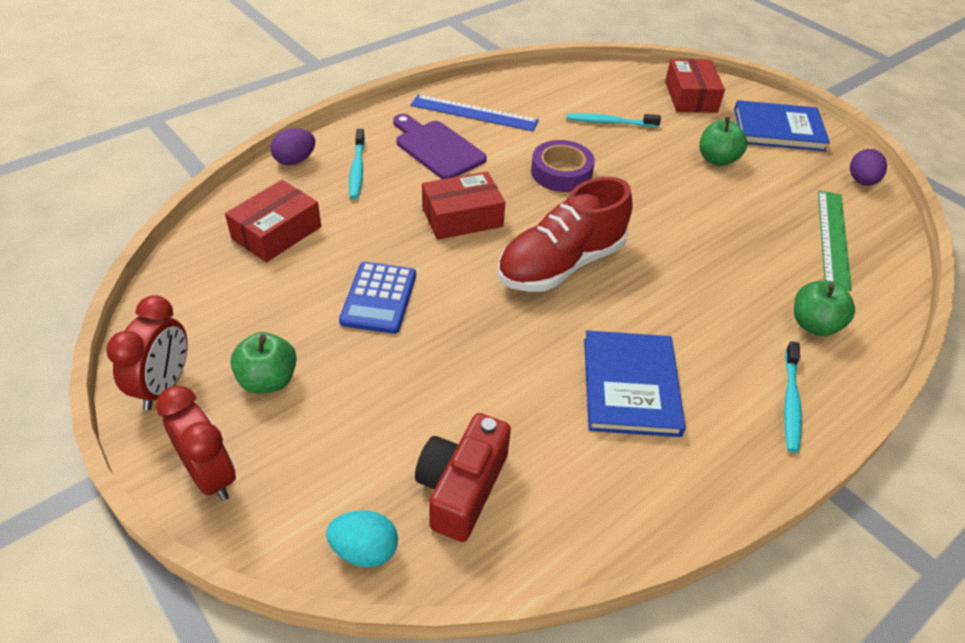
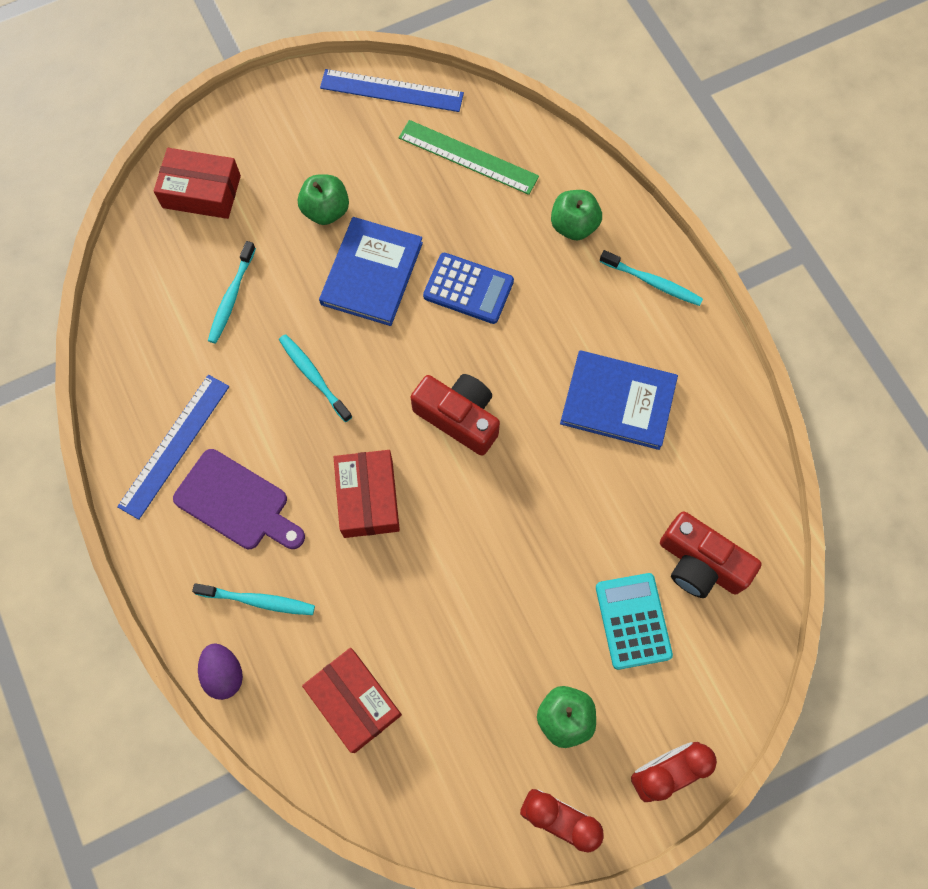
camera: 75 degrees left, 25 degrees up
(365, 550) = (746, 648): turquoise egg -> none
(379, 298) = (475, 602): blue calculator -> blue calculator (468, 289)
(380, 428) = (633, 621): none -> turquoise calculator
(437, 148) = (237, 503): purple cutting board -> purple cutting board turned 120 degrees counterclockwise
(561, 172) = (314, 376): purple tape -> turquoise toothbrush
(561, 264) = (459, 417): red shoe -> red camera
(778, 129) = (287, 127): blue book -> blue book (372, 273)
(861, 181) = (391, 91): purple egg -> blue ruler

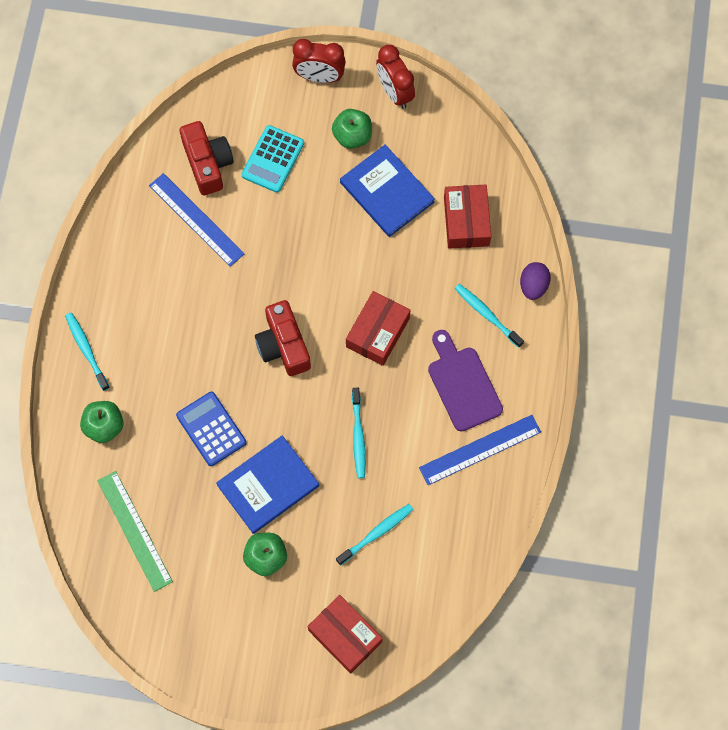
camera: 145 degrees left, 0 degrees up
(391, 91) = (148, 627): blue ruler -> blue ruler (196, 219)
(618, 401) = (175, 288): blue book -> blue book (386, 192)

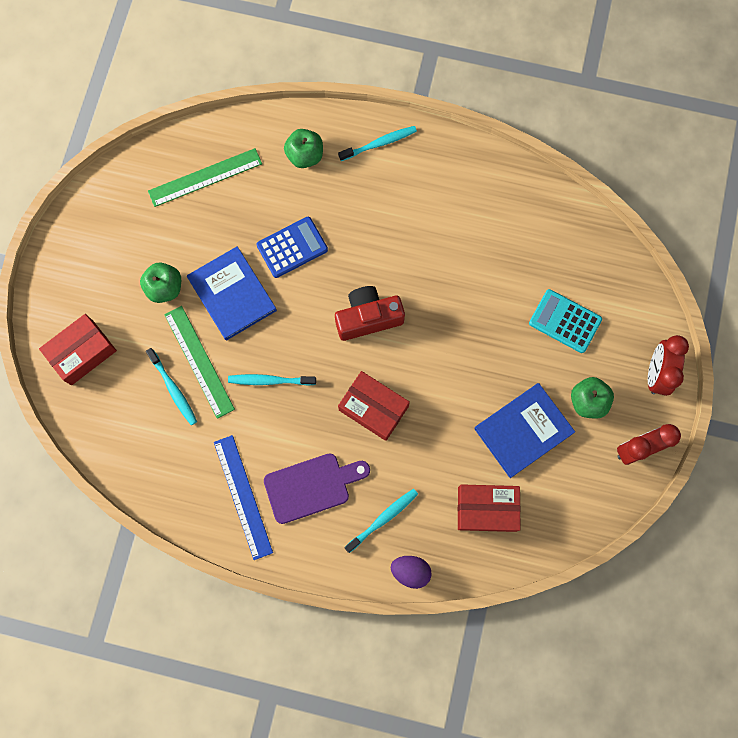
camera: 95 degrees right, 5 degrees up
(196, 219) = (504, 246): blue ruler -> none
(207, 163) = (562, 259): red camera -> none
(344, 510) = (199, 361): none -> green ruler

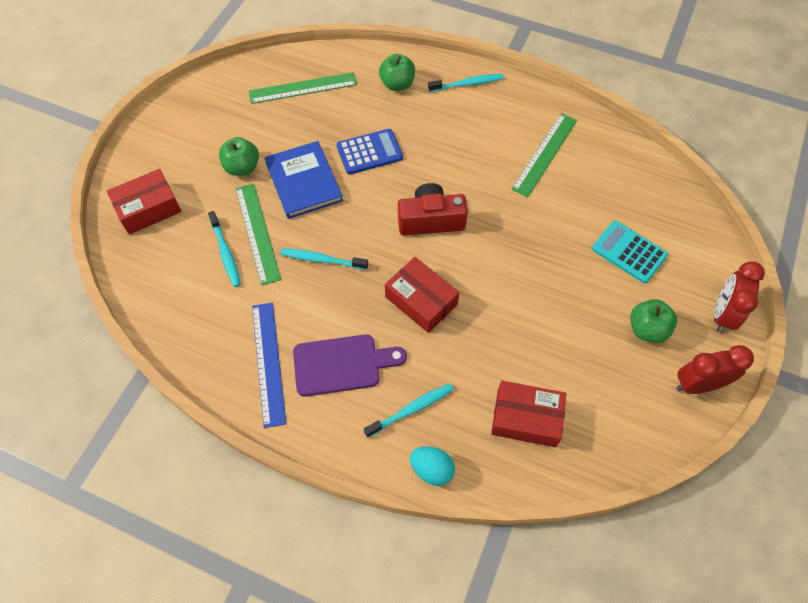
camera: 10 degrees right, 15 degrees down
(410, 571) = (432, 469): purple egg -> turquoise egg
(471, 220) = (545, 154): none -> green ruler
(523, 430) = (575, 346): blue book -> none

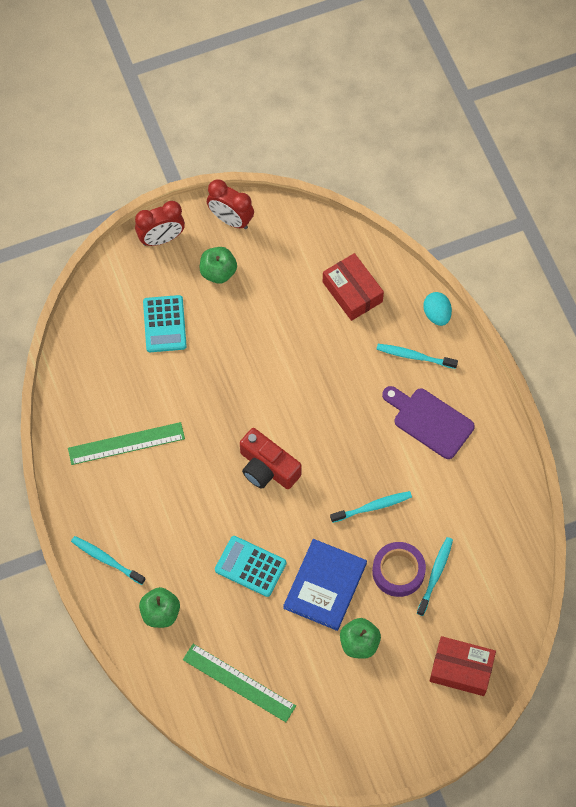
camera: 135 degrees left, 5 degrees up
(257, 232) = (398, 571): green ruler -> purple tape
(269, 362) = (475, 464): blue ruler -> none
(322, 260) = (373, 507): turquoise toothbrush -> turquoise toothbrush turned 75 degrees counterclockwise
(369, 152) = (250, 566): blue calculator -> turquoise calculator
(421, 301) = (337, 416): red box -> none

